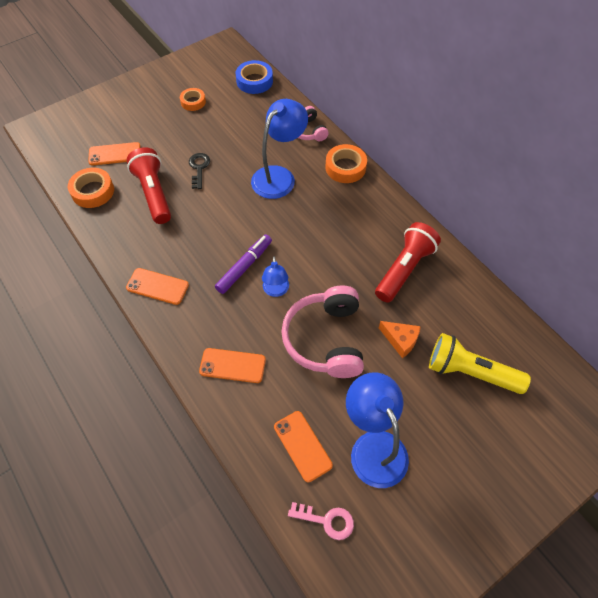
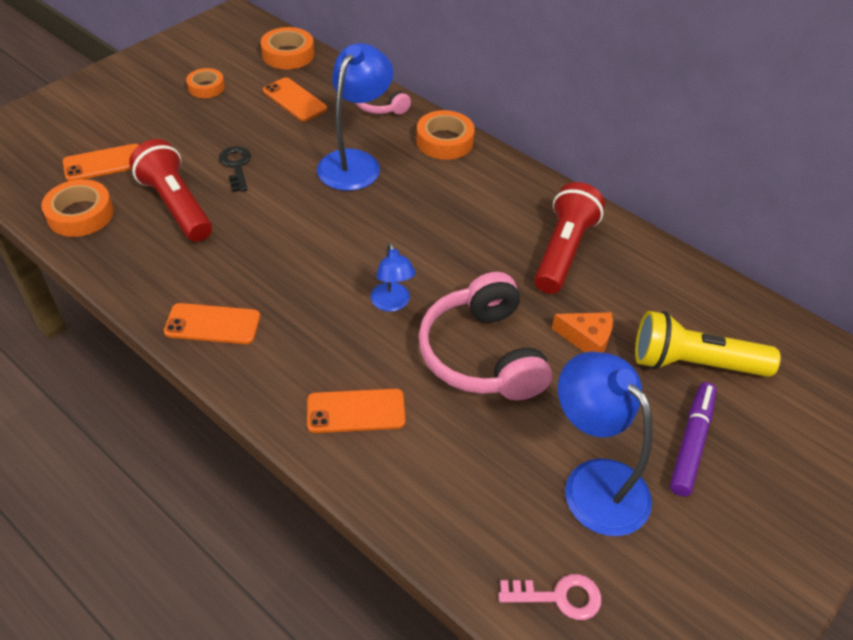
camera: 15 degrees left, 10 degrees down
(244, 267) = (337, 280): purple marker -> purple marker (691, 443)
(254, 81) = (288, 54): blue tape -> orange tape
(302, 446) = (492, 501): orange phone -> orange phone (294, 100)

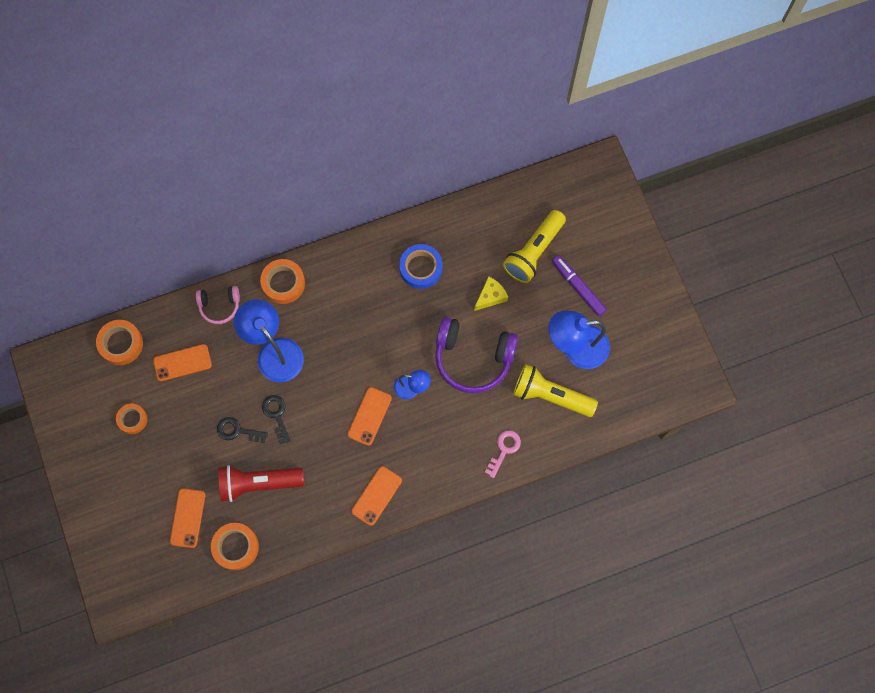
camera: 60 degrees left, 25 degrees up
(275, 190) = (276, 415): none -> black key
(356, 411) = (477, 443): orange phone -> orange phone (369, 416)
(482, 354) = (473, 358): pink headphones -> purple headphones
(492, 479) = (550, 395): none -> yellow flashlight
(559, 597) = (622, 399): pink key -> pink key (504, 450)
(563, 251) = (421, 268): red flashlight -> blue tape
(587, 339) = (490, 296): orange cheese -> yellow cheese

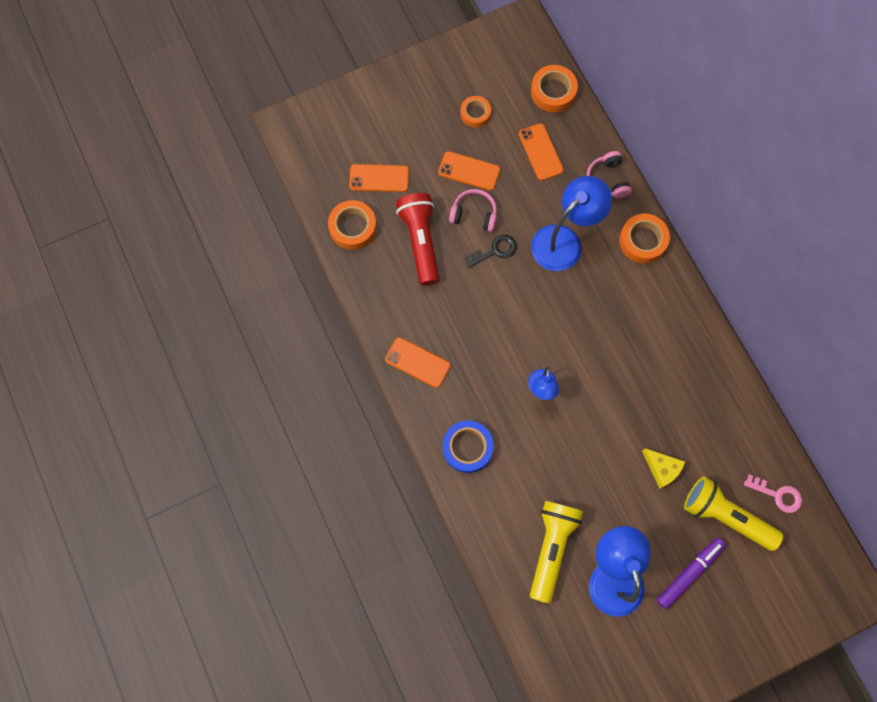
camera: 85 degrees right, 0 degrees up
(237, 431) = (474, 214): black key -> pink headphones
(369, 416) = (504, 346): orange phone -> orange phone (469, 171)
(421, 268) = (683, 386): blue tape -> blue tape (467, 448)
(473, 358) = (584, 454): purple headphones -> none
(504, 450) = (482, 498): pink key -> pink key (777, 495)

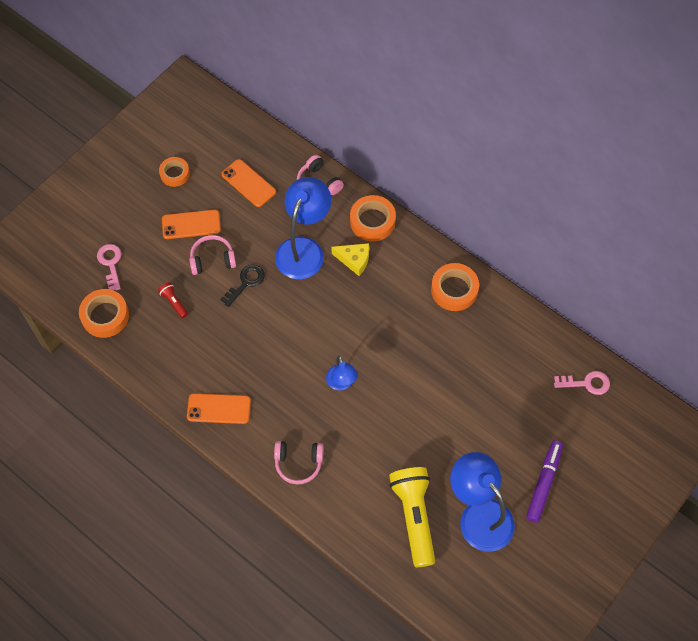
camera: 25 degrees left, 10 degrees down
(379, 178) = (110, 263): orange phone -> pink key
(420, 241) = (174, 302): red flashlight -> red flashlight, size x0.44
(467, 448) = (298, 463): blue tape -> pink headphones
(553, 92) = (236, 129): orange tape -> orange tape (454, 290)
(662, 468) = (478, 405): yellow cheese -> yellow cheese (354, 260)
(725, 516) = (551, 420): yellow flashlight -> none

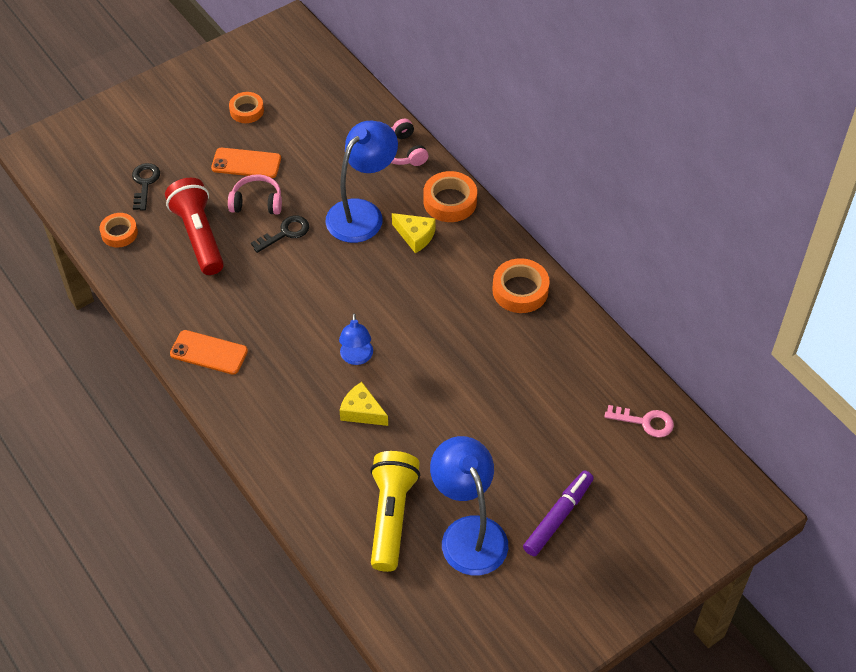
camera: 15 degrees right, 10 degrees down
(105, 316) = (119, 233): orange tape -> orange tape, size x0.66
(110, 263) = (145, 183): pink key -> black key
(174, 302) = (199, 235): red flashlight -> red flashlight, size x2.30
(248, 183) = (324, 136): orange phone -> none
(298, 463) = (278, 429): pink headphones -> none
(361, 430) = (362, 411): none -> yellow cheese

